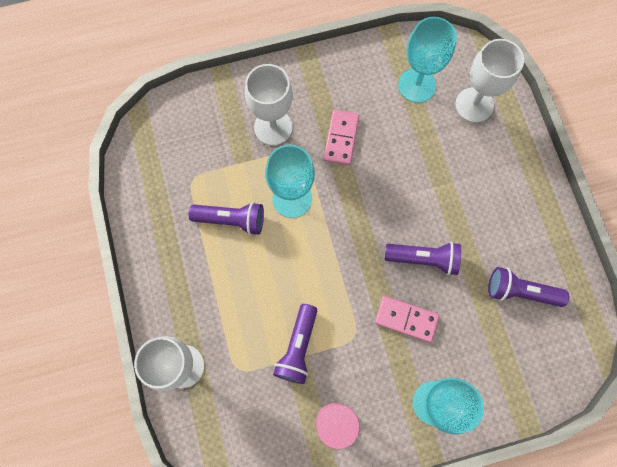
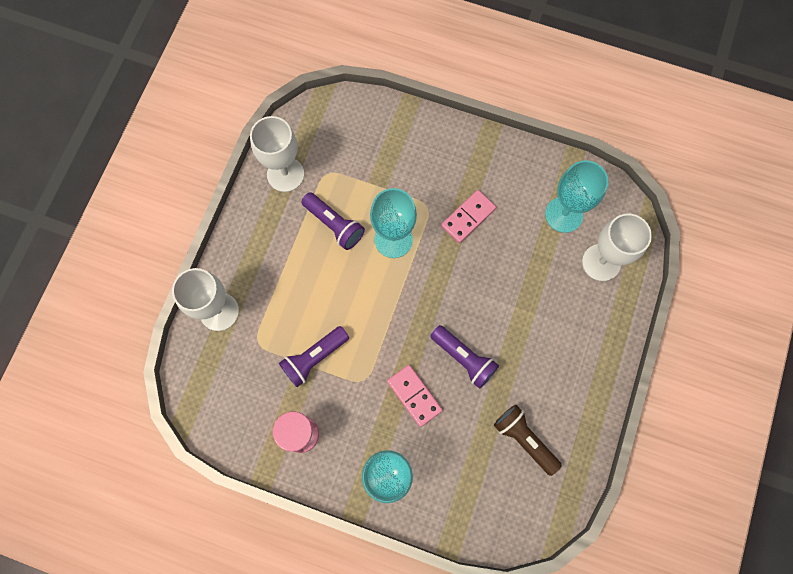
camera: 35 degrees right, 0 degrees up
(273, 127) = (419, 173): white goblet -> white goblet (285, 174)
(520, 291) = (524, 439): purple flashlight -> brown flashlight

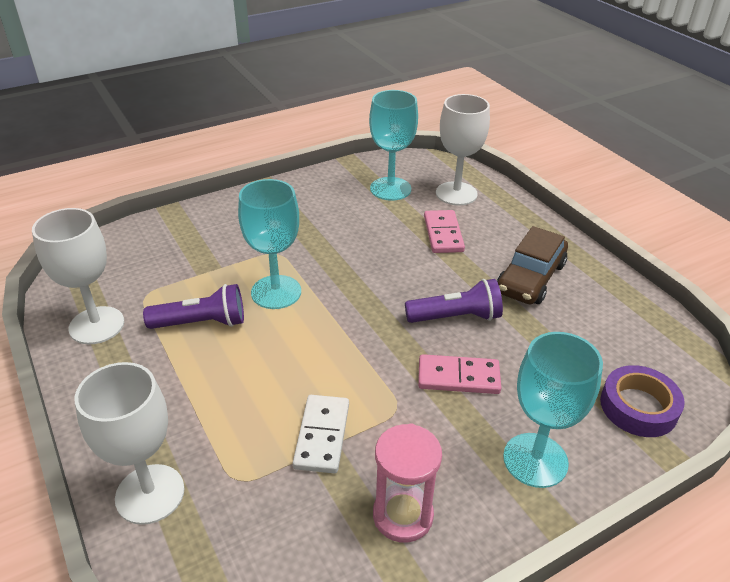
camera: 50 degrees left, 35 degrees down
(314, 358) = (322, 435): purple flashlight -> white domino
(468, 217) = (321, 236): pink domino -> pink domino (443, 234)
(476, 509) = (638, 407): none -> purple tape
(524, 439) = (584, 326): brown flashlight -> none
(544, 377) = (530, 278): none -> brown car

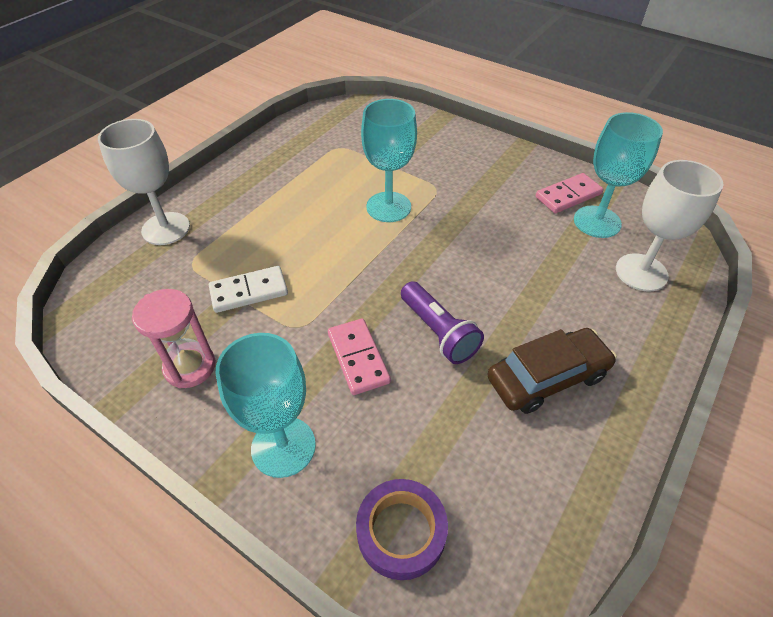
camera: 65 degrees right, 10 degrees up
(96, 325) = (296, 141): white goblet -> none
(201, 323) = (328, 184): purple flashlight -> none
(443, 234) = (559, 283): pink domino -> pink domino (568, 195)
(530, 278) = (547, 377): brown car -> brown car turned 150 degrees clockwise

